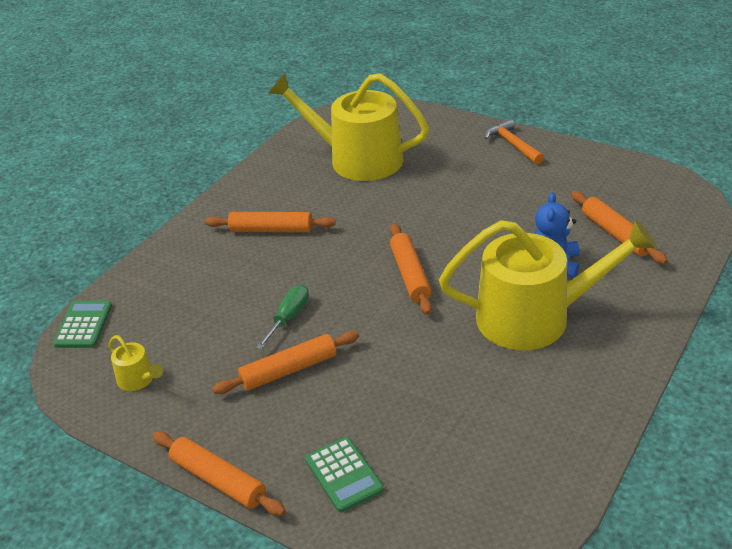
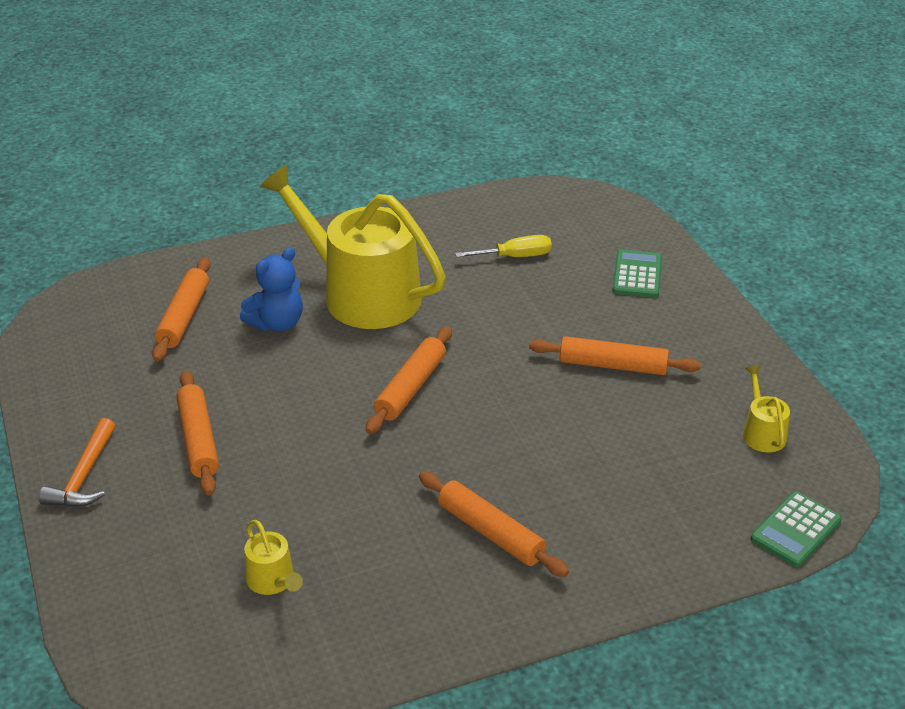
camera: 145 degrees left, 0 degrees up
(218, 480) = (736, 318): orange rolling pin -> orange rolling pin (198, 440)
(289, 317) = (569, 412): green screwdriver -> none
(357, 159) = (273, 580): yellow watering can -> yellow watering can, size x0.40
(467, 426) = (515, 256): none -> yellow screwdriver

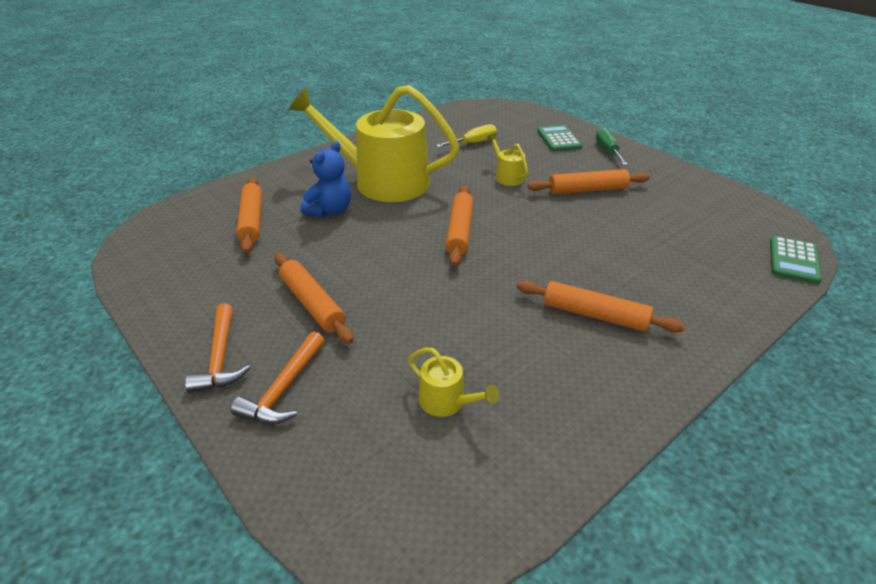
camera: 20 degrees left, 0 degrees up
(128, 524) = (284, 388): none -> orange hammer
(691, 309) = (608, 151): none -> green screwdriver
(762, 432) = (715, 208): yellow watering can -> yellow watering can (507, 176)

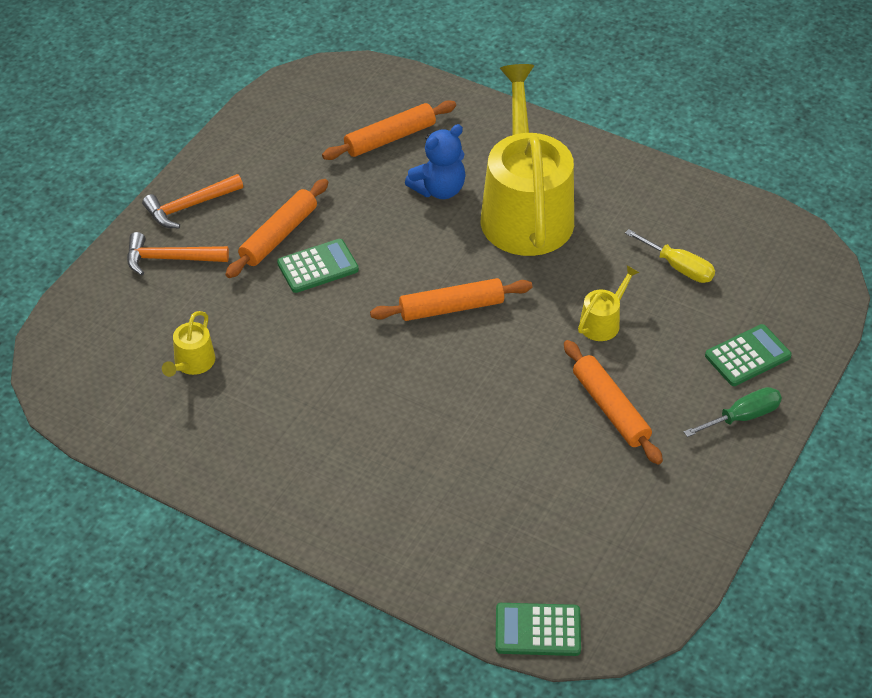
camera: 70 degrees right, 10 degrees up
(330, 210) = (439, 189): blue teddy bear -> blue teddy bear turned 45 degrees counterclockwise
(369, 288) = (318, 267): none -> green calculator
(594, 315) = (349, 448): orange rolling pin -> none

